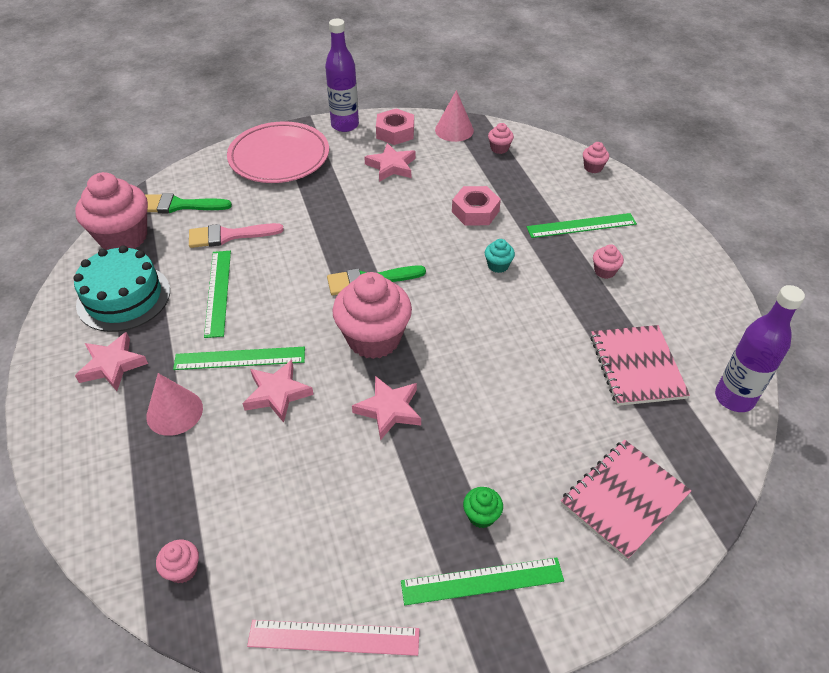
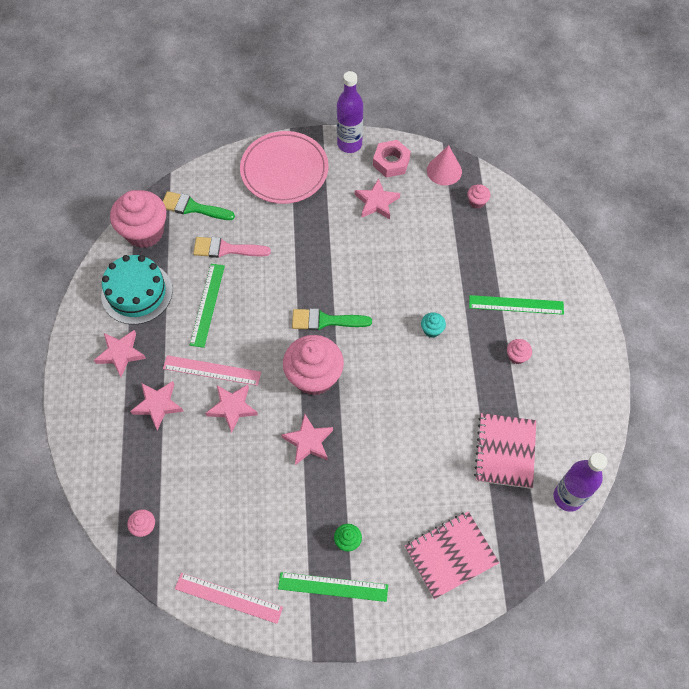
camera: 15 degrees right, 15 degrees up
(174, 412) = (158, 405): pink cone -> pink star
(240, 358) = (212, 370): green ruler -> pink ruler
(475, 211) = (432, 269): pink nut -> none
(593, 167) = (552, 242): pink cupcake -> none

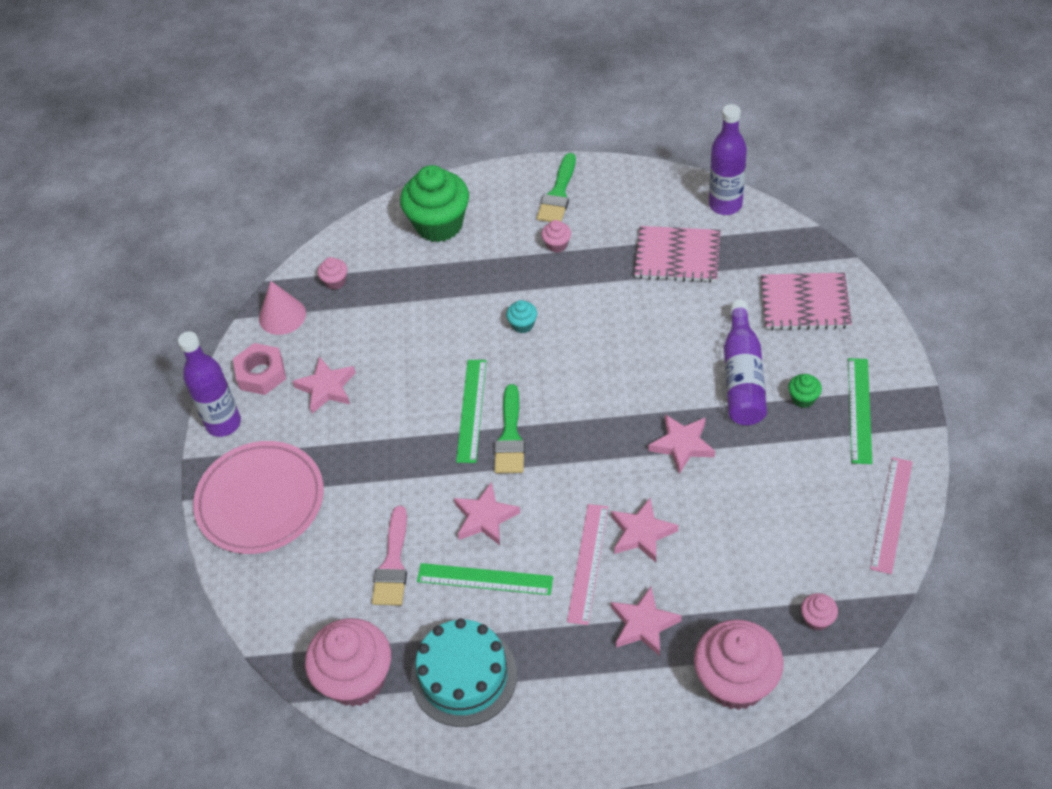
camera: 85 degrees left, 10 degrees down
(121, 354) = (566, 684): pink star -> pink star (485, 517)
(193, 207) = (316, 616): green brush -> green brush (558, 194)
(314, 376) = (592, 444): pink cupcake -> pink cupcake (736, 682)
(373, 494) = (742, 376): none -> purple bottle
(450, 555) = (805, 303): pink notebook -> pink notebook turned 60 degrees counterclockwise
(516, 305) = (488, 245): green ruler -> green ruler (471, 410)
(537, 269) = (439, 224): none -> green cupcake

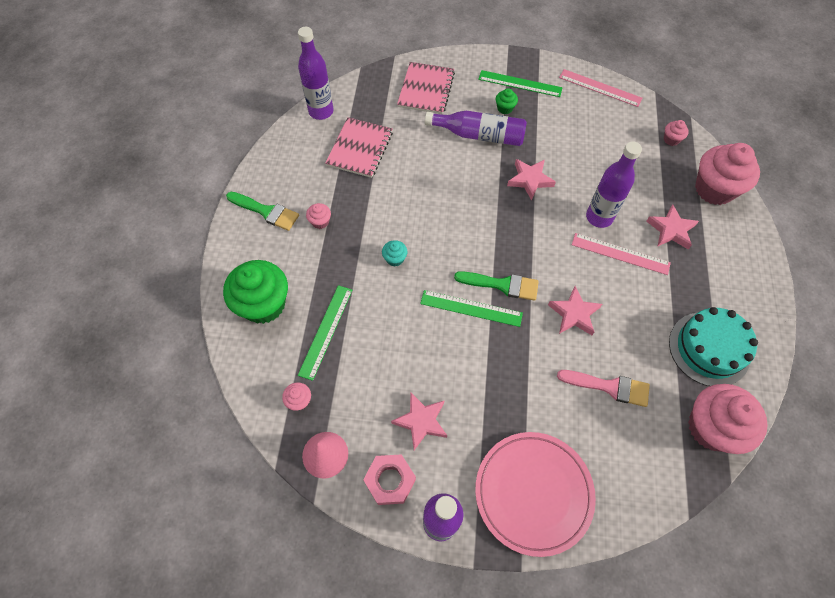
camera: 85 degrees left, 10 degrees up
(485, 579) = (628, 322): green ruler -> green ruler (326, 331)
(642, 533) = (599, 217): pink star -> purple bottle

